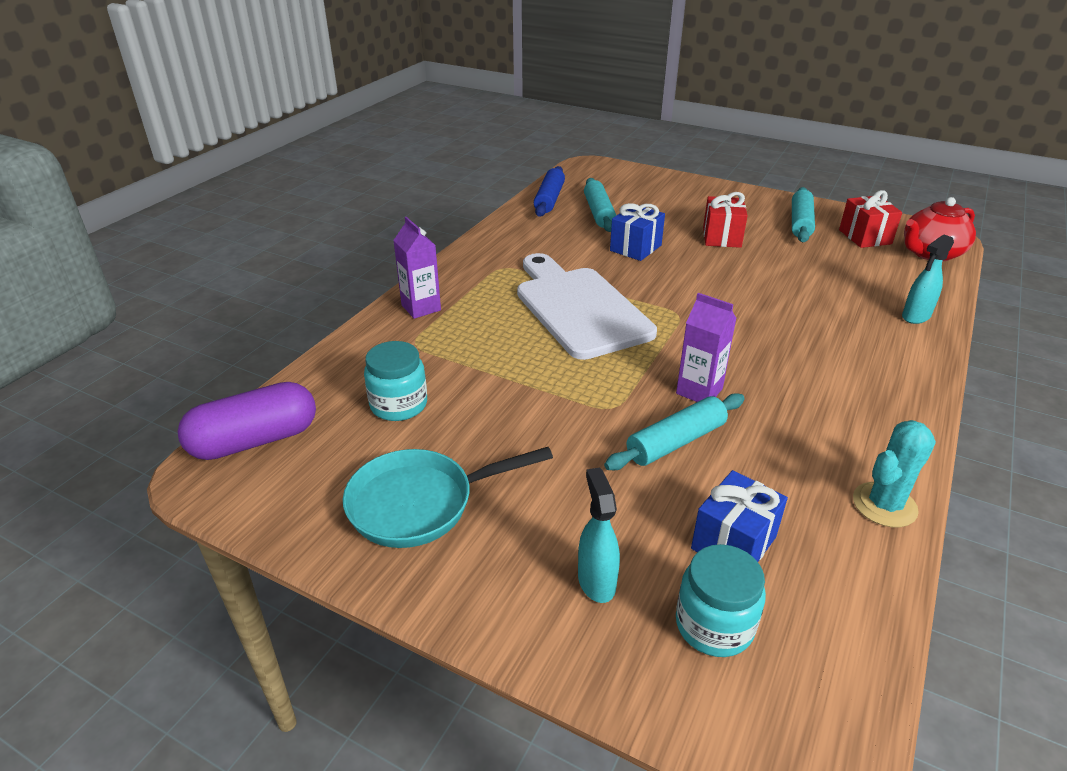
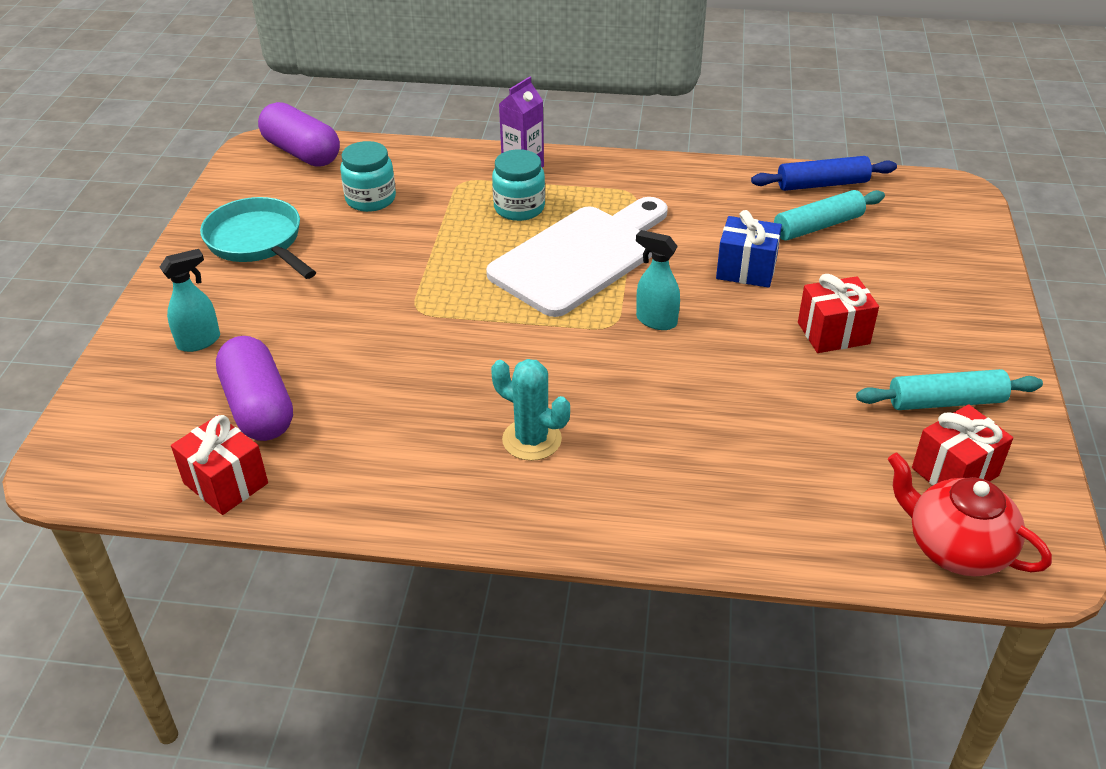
camera: 70 degrees right, 5 degrees up
(676, 442) = (381, 356): turquoise rolling pin -> none
(699, 391) = (469, 360): purple carton -> none
(714, 625) = (168, 407): turquoise jar -> turquoise jar (519, 208)
(733, 543) = (259, 407): blue gift -> purple capsule
(854, 586) = (226, 483): none -> red gift
(884, 505) = (337, 501): turquoise cactus -> turquoise cactus (532, 440)
(915, 316) = (735, 528): turquoise spray bottle -> turquoise spray bottle (656, 321)

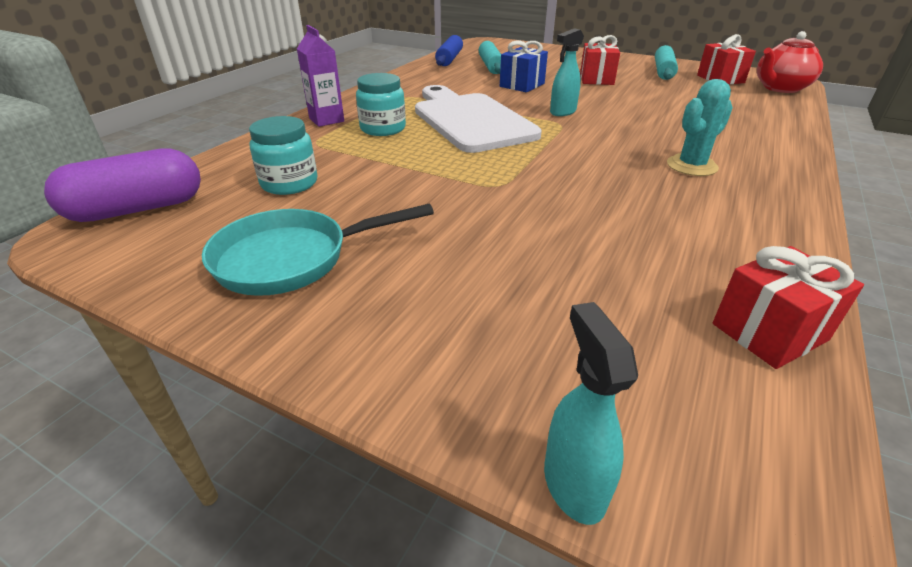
camera: 70 degrees left, 5 degrees down
(199, 341) = (475, 327): turquoise spray bottle -> turquoise spray bottle (573, 484)
(259, 407) = (628, 292): purple capsule -> none

